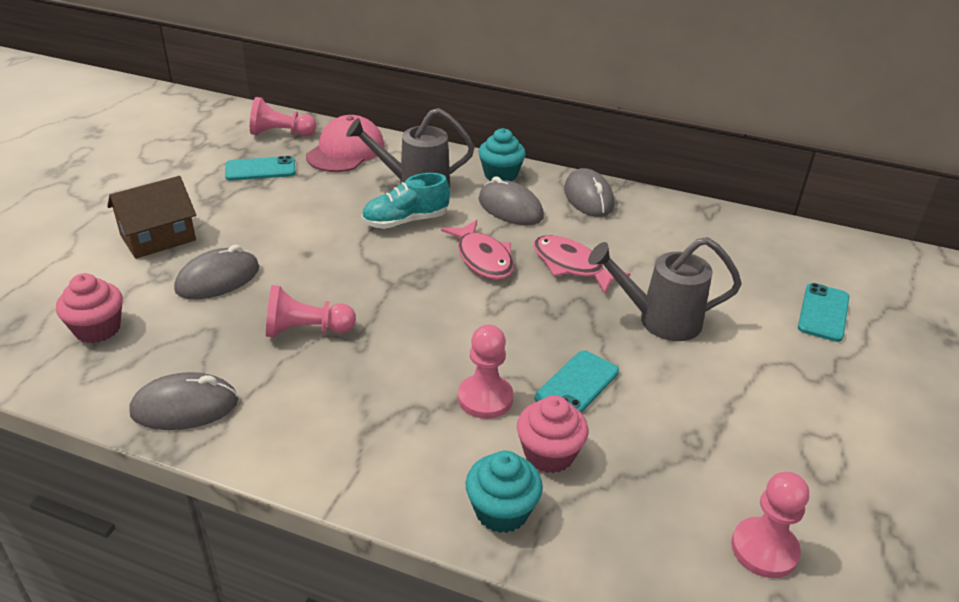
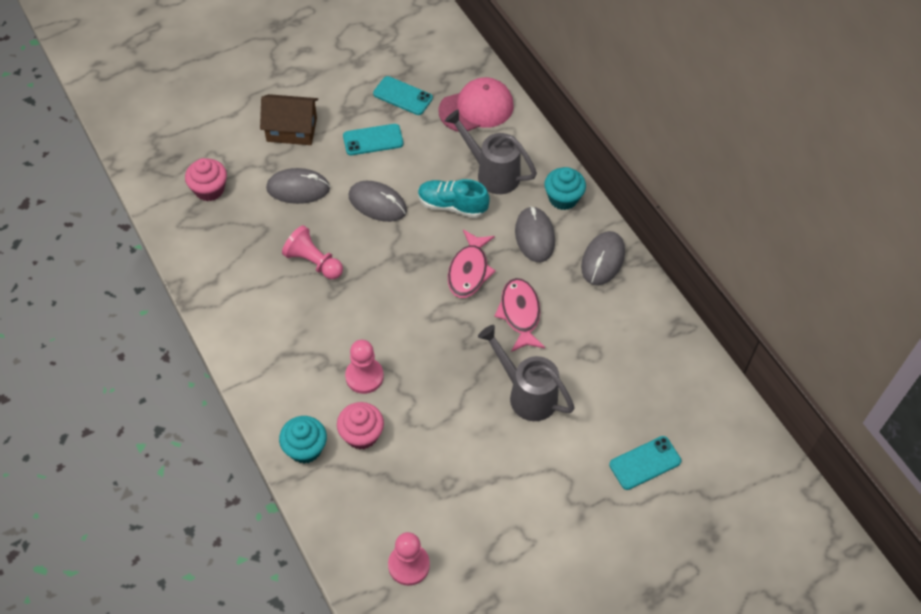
camera: 40 degrees right, 20 degrees up
(185, 407) = (212, 277): grey mouse -> grey mouse (377, 203)
(280, 134) = (447, 63): pink pawn -> none
(577, 385) = (423, 403): turquoise phone -> turquoise phone (373, 140)

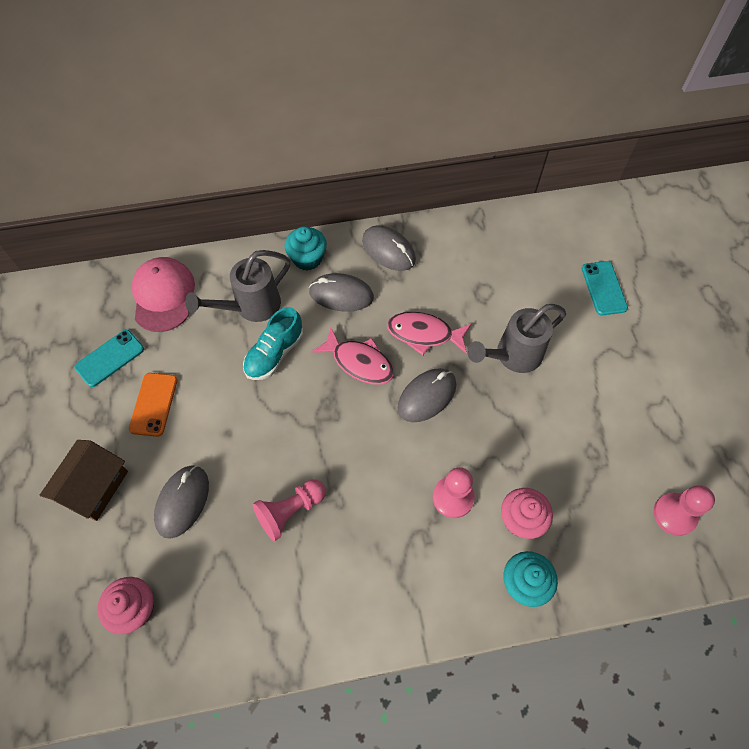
camera: 70 degrees left, 5 degrees up
(373, 140) = (153, 404): turquoise phone -> orange phone
(377, 203) = (241, 424): grey mouse -> grey mouse (427, 396)

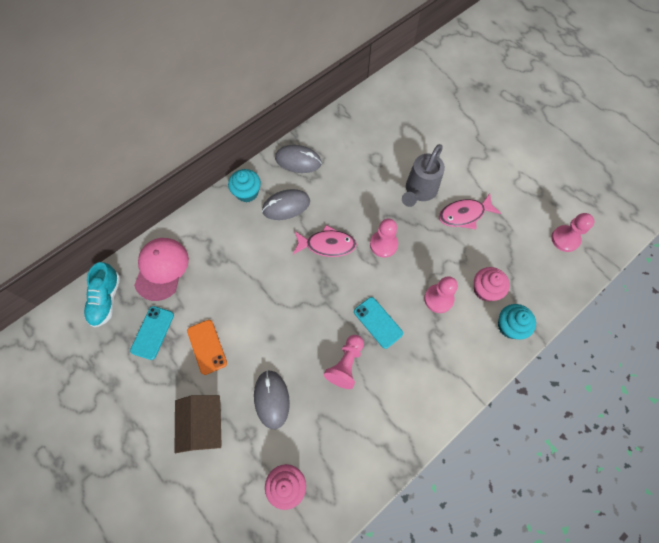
camera: 30 degrees left, 5 degrees up
(163, 296) = (161, 269): pink cap -> pink cap turned 45 degrees clockwise
(251, 307) = (230, 245): grey watering can -> none
(274, 354) = (267, 268): turquoise shoe -> turquoise shoe (106, 299)
(424, 334) = (356, 205): pink fish -> pink fish (464, 215)
(427, 396) = (383, 244): grey mouse -> pink pawn
(603, 288) = (446, 121): turquoise phone -> turquoise phone (378, 322)

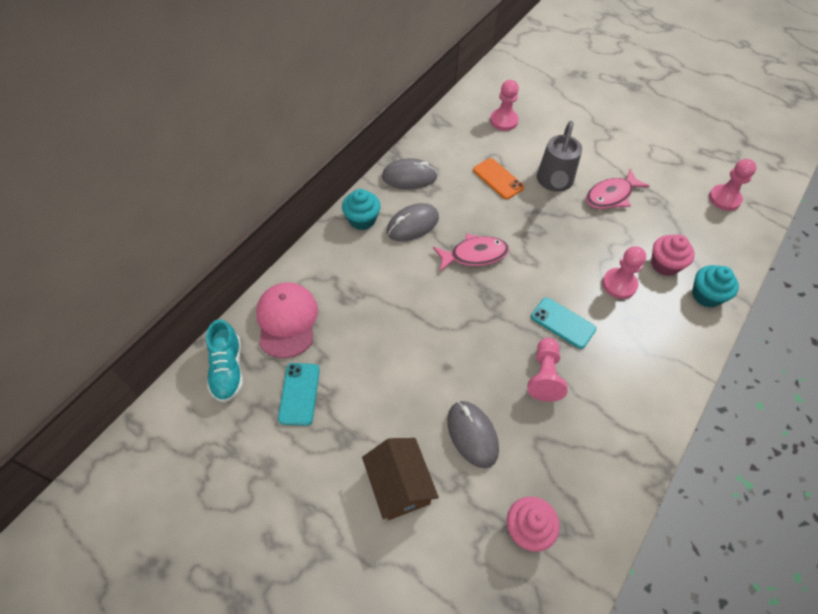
camera: 15 degrees left, 10 degrees down
(207, 347) = (372, 394): orange phone -> orange phone (498, 179)
(383, 244) = (537, 242): pink pawn -> pink pawn (503, 121)

